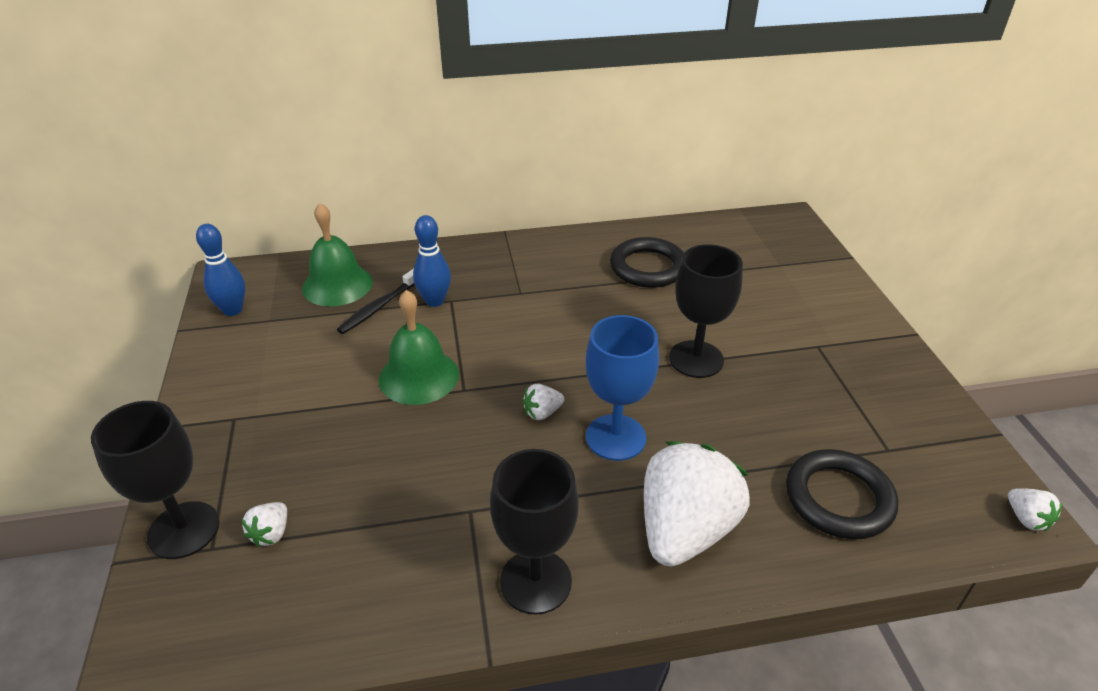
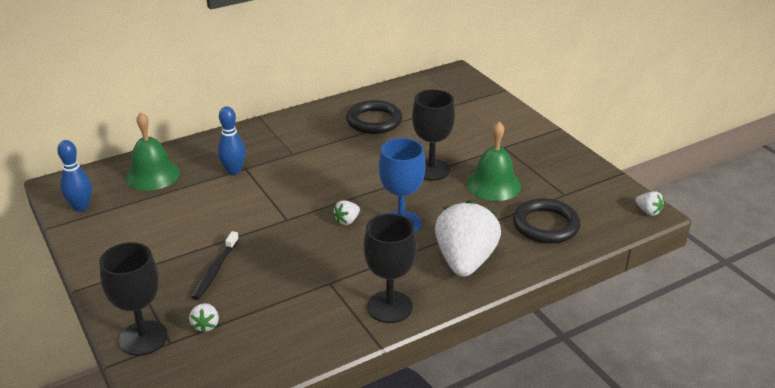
camera: 20 degrees left, 5 degrees down
(379, 307) = (194, 182): black toothbrush -> black toothbrush (215, 270)
(419, 376) = (250, 218): green bell -> green bell (493, 184)

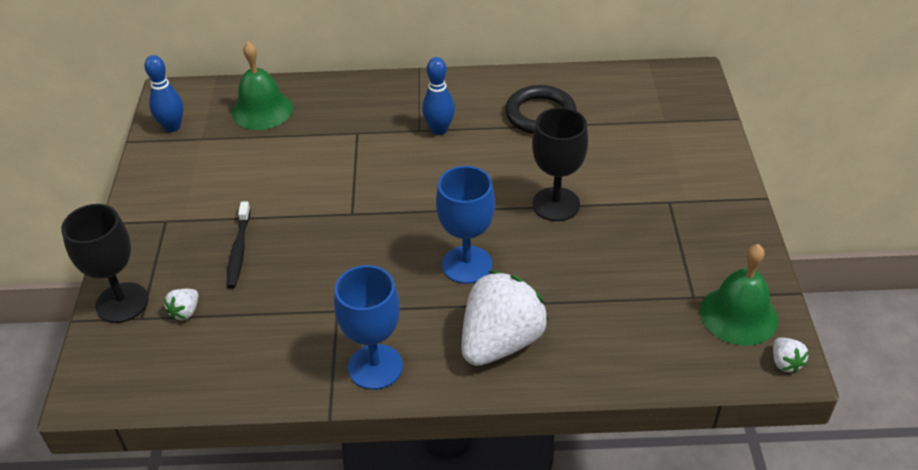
camera: 30 degrees right, 10 degrees up
(215, 270) = (239, 250): black toothbrush -> black toothbrush turned 45 degrees counterclockwise
(233, 171) = (343, 132): blue bowling pin -> blue bowling pin (439, 130)
(347, 221) = (412, 239): white strawberry -> none
(389, 307) = (375, 367): black goblet -> blue goblet
(493, 184) = (614, 251): green bell -> green bell (738, 315)
(545, 225) = (634, 331): black ring -> none

